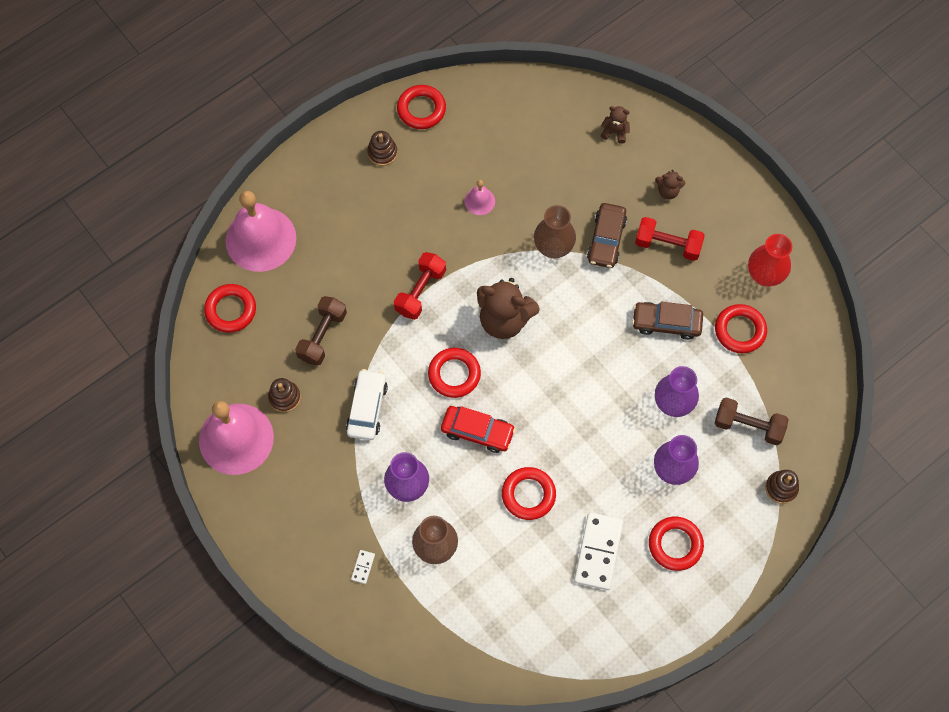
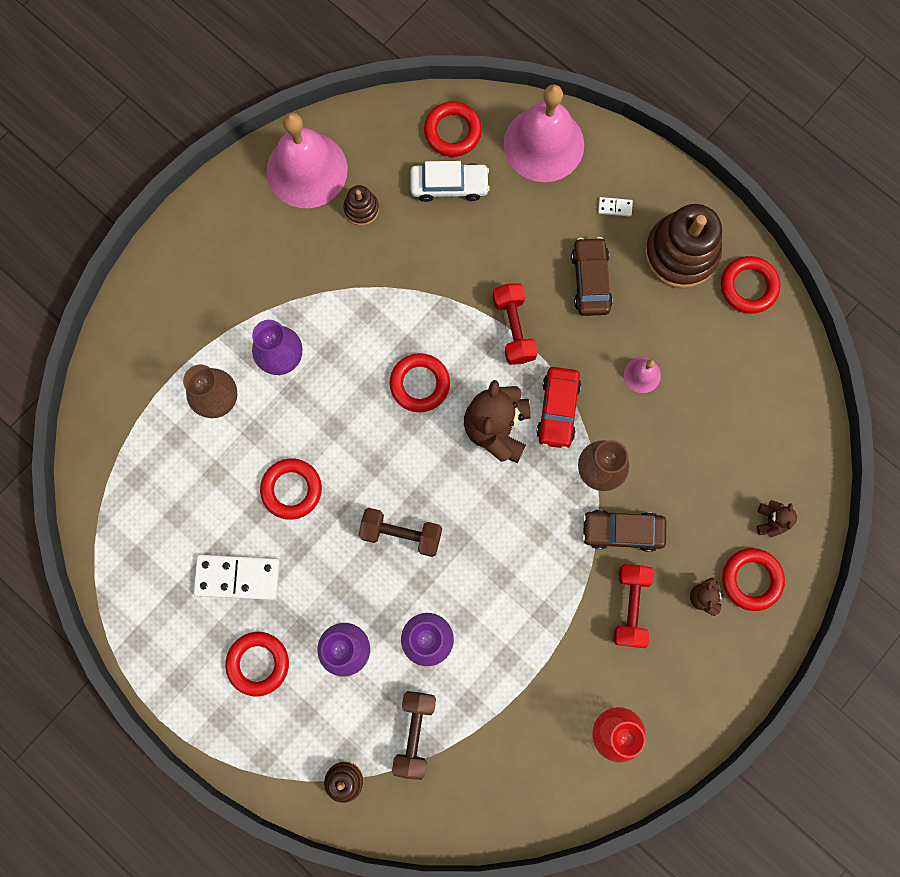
camera: 80 degrees right, 10 degrees up
(322, 336) = (440, 233): brown dumbbell -> brown dumbbell (401, 534)
(363, 567) = (185, 328): white domino -> white domino (615, 207)
(367, 408) = (364, 297): white car -> white car (449, 185)
(382, 153) = (681, 253): brown stacking toy -> brown stacking toy, size x2.09
(420, 291) = (514, 328): red dumbbell -> red dumbbell turned 60 degrees clockwise
(477, 431) = (356, 421): red car -> red car (558, 410)
(666, 323) = (528, 618): brown car -> brown car (590, 280)
(740, 330) = (534, 709): red ring -> red ring (751, 579)

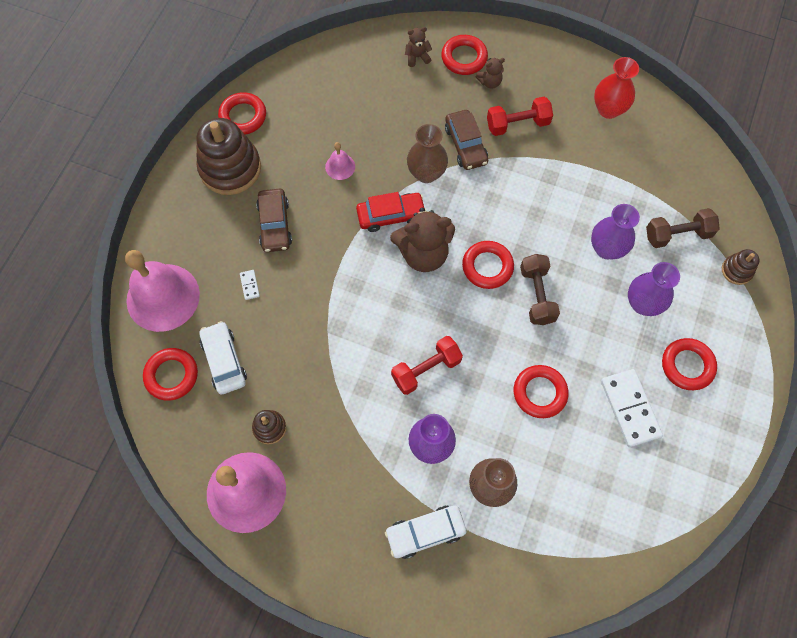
camera: 110 degrees left, 10 degrees down
(200, 321) = (425, 532): none -> white car
(420, 384) = (410, 323): red ring -> red ring (487, 267)
(514, 328) = (336, 268): red dumbbell -> red dumbbell (426, 369)
(590, 280) = (275, 224): brown car -> brown car turned 75 degrees counterclockwise
(615, 207) = (205, 226): white domino -> white domino (250, 285)

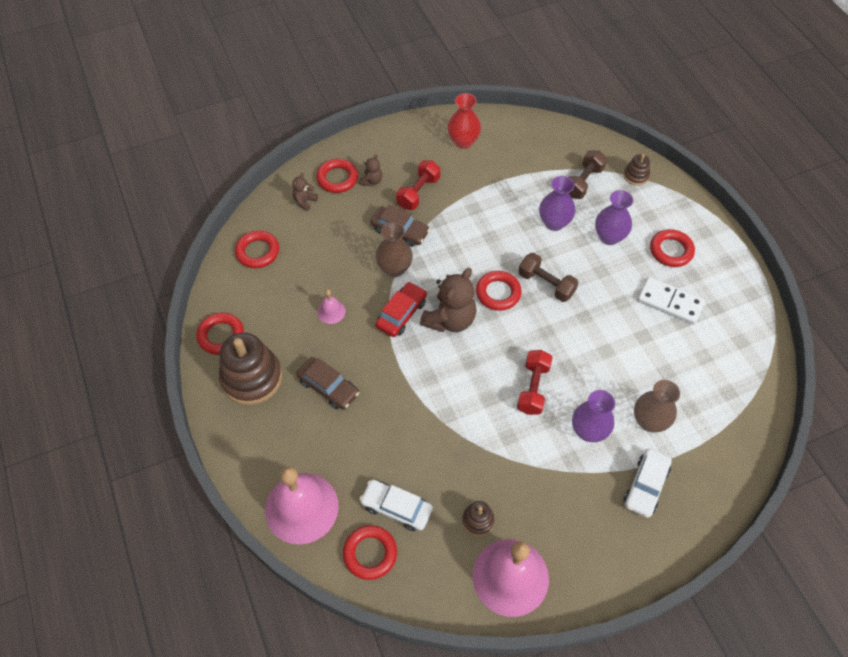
camera: 45 degrees left, 10 degrees down
(250, 285) = (356, 442): white domino -> none
(539, 393) = (613, 339): red ring -> red ring (258, 252)

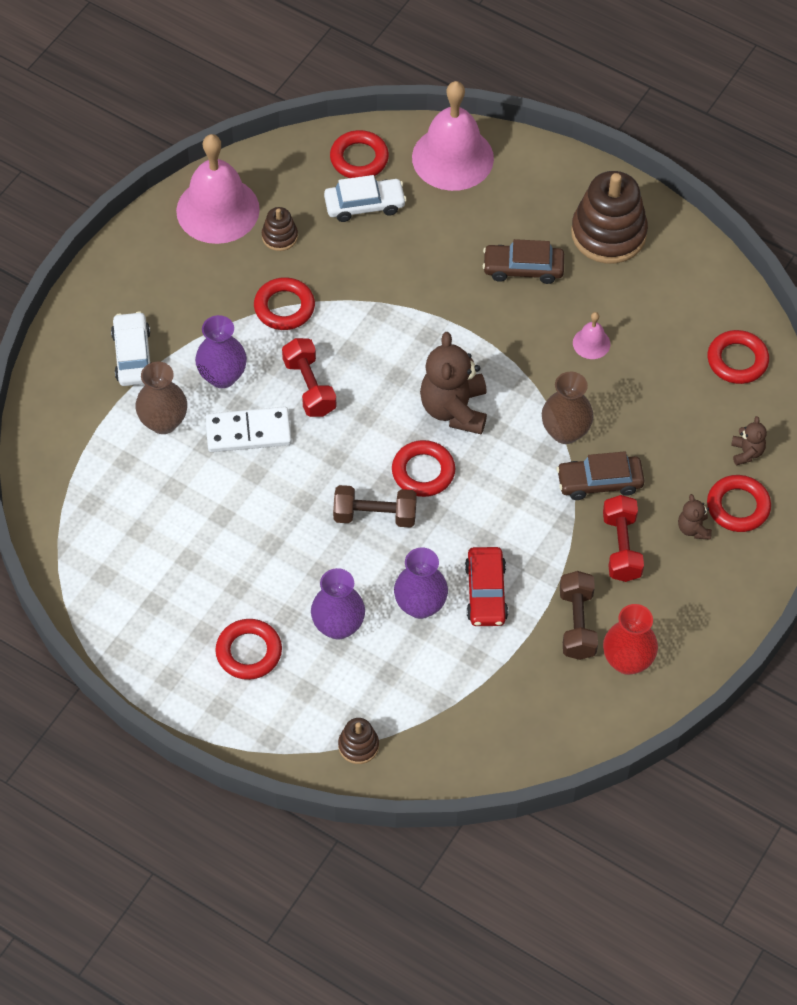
camera: 145 degrees right, 0 degrees up
(221, 336) = (681, 253): red ring -> red ring (284, 307)
(401, 314) = (513, 385): red car -> red car (486, 592)
(583, 182) = (423, 691): brown dumbbell -> brown dumbbell (577, 624)
(670, 302) = (213, 578): white domino -> white domino (248, 432)

